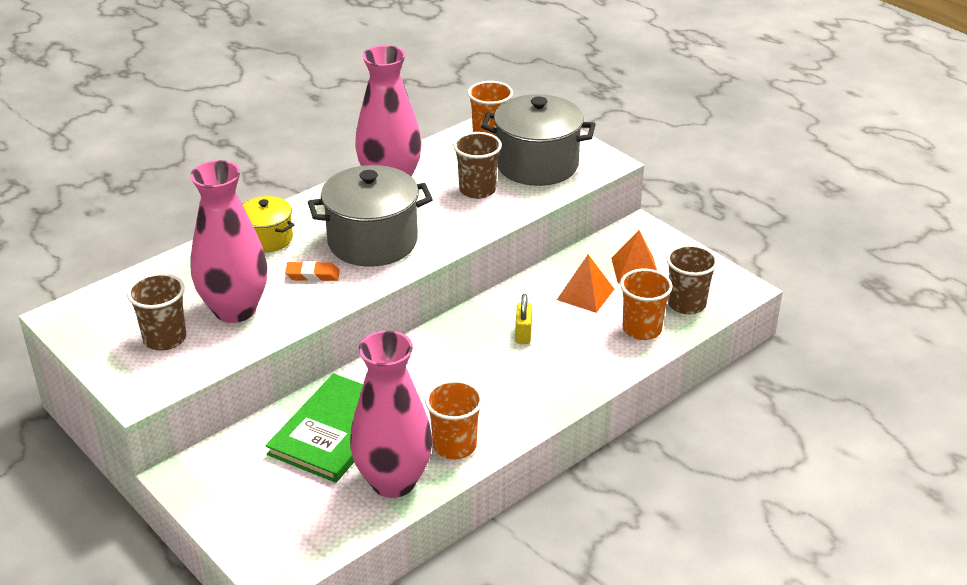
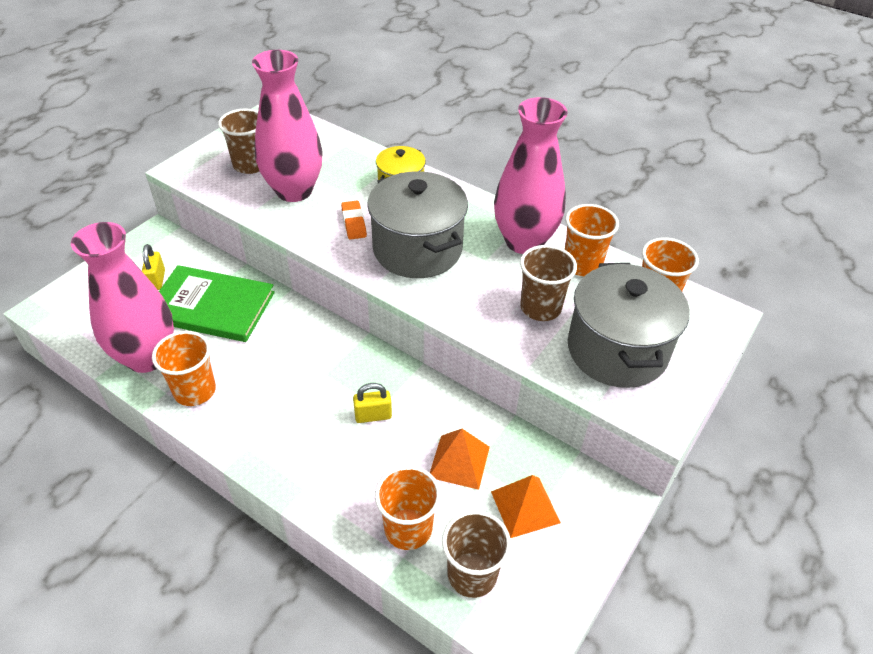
camera: 75 degrees right, 10 degrees up
(269, 474) = (156, 280): none -> yellow padlock
(434, 160) = (582, 265): none -> orange cup

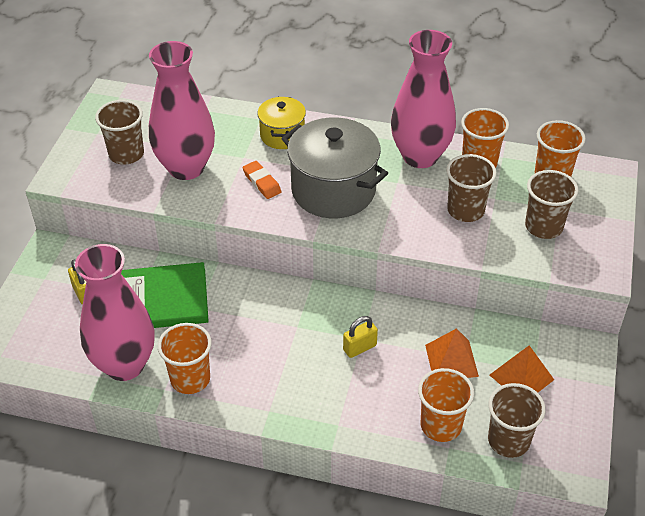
camera: 20 degrees left, 0 degrees up
(617, 350) = (543, 227): grey pot -> brown cup

